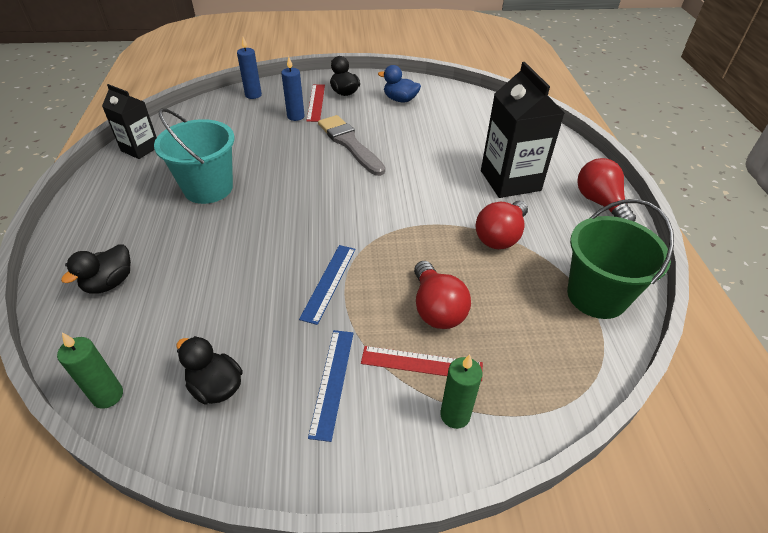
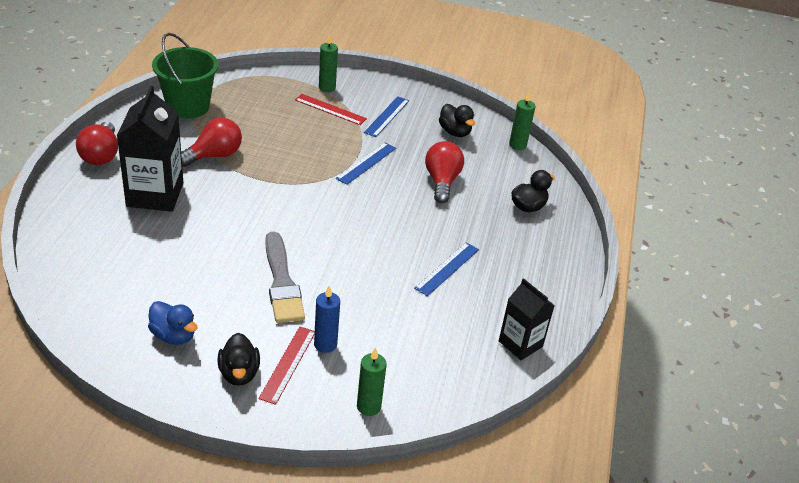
camera: 165 degrees left, 5 degrees down
(208, 188) = (447, 268): turquoise bucket -> blue ruler
(253, 95) = (368, 406): blue candle -> green candle
(436, 309) = (301, 129): red light bulb -> red light bulb (442, 181)

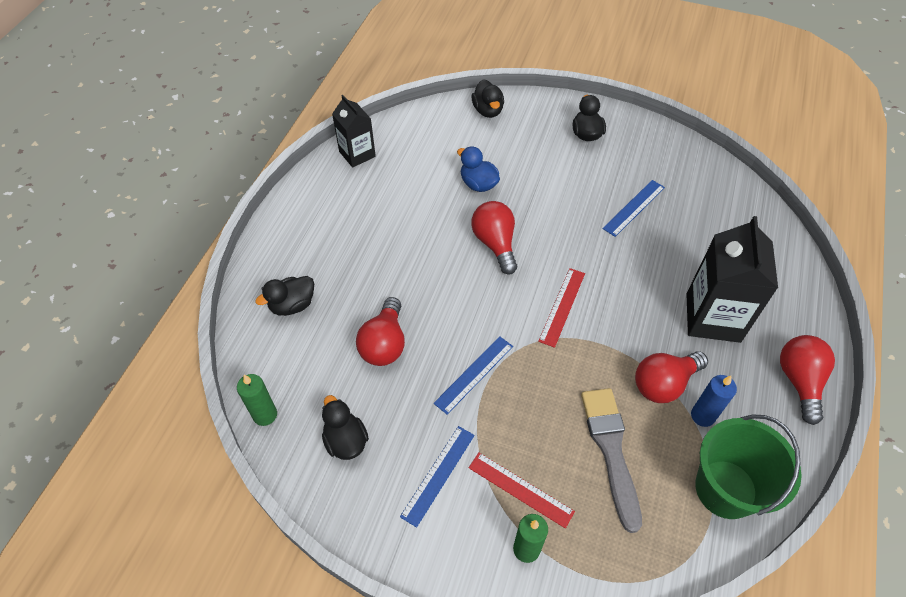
camera: 170 degrees left, 15 degrees up
(174, 335) = (644, 163): blue duck -> blue duck (478, 184)
(282, 282) = (562, 211): grey brush -> grey brush (611, 450)
(288, 364) = (549, 140): red ruler -> red ruler (562, 306)
(325, 344) = (520, 155): blue candle -> blue candle (702, 416)
(352, 252) = (495, 243): none -> red light bulb
(368, 406) = (488, 110): green candle -> black duck
(447, 268) = (404, 225): blue ruler -> blue ruler (634, 208)

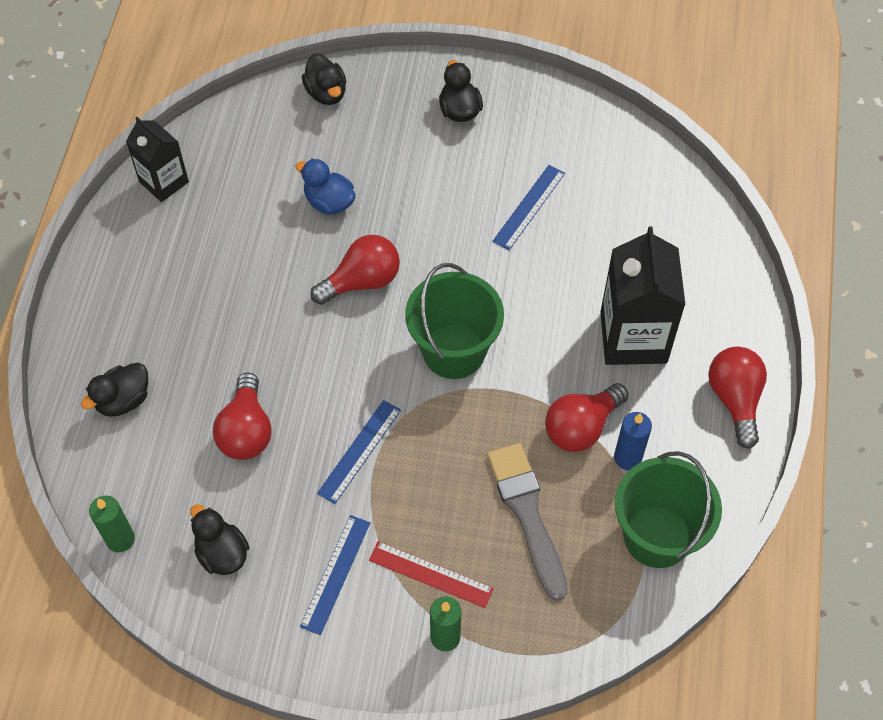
camera: 10 degrees left, 5 degrees up
(495, 243) = (362, 281): red light bulb -> red light bulb turned 90 degrees clockwise
(562, 306) = (453, 351): red ruler -> green bucket

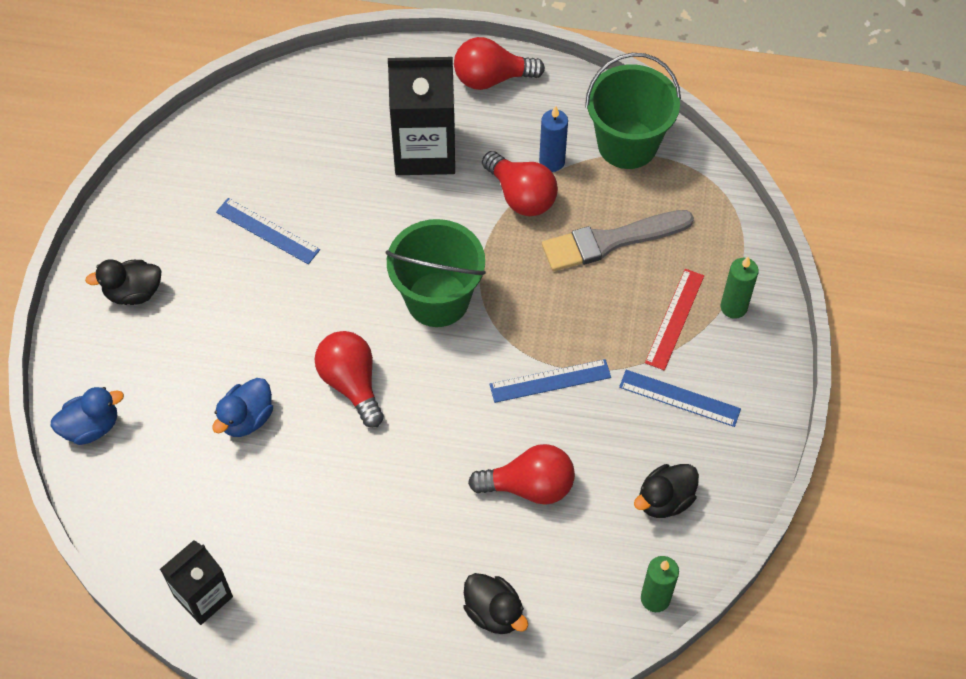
camera: 90 degrees left, 0 degrees up
(326, 93) = (91, 427): black duck -> blue duck
(359, 451) = (550, 381): blue ruler -> blue ruler turned 45 degrees counterclockwise

